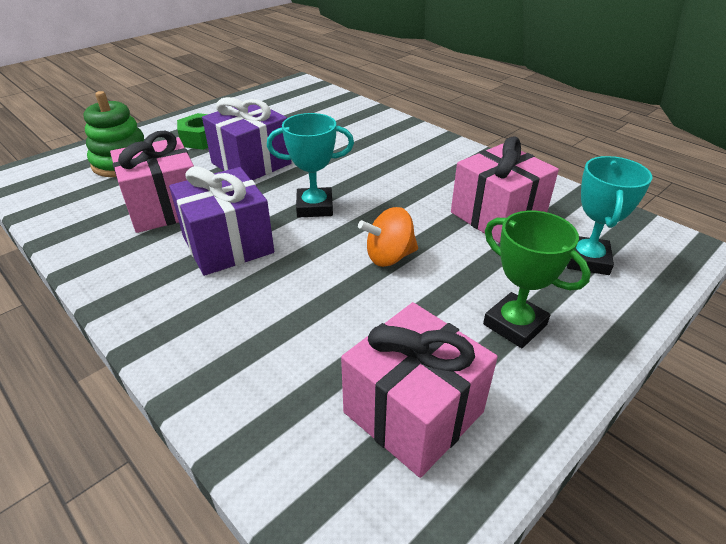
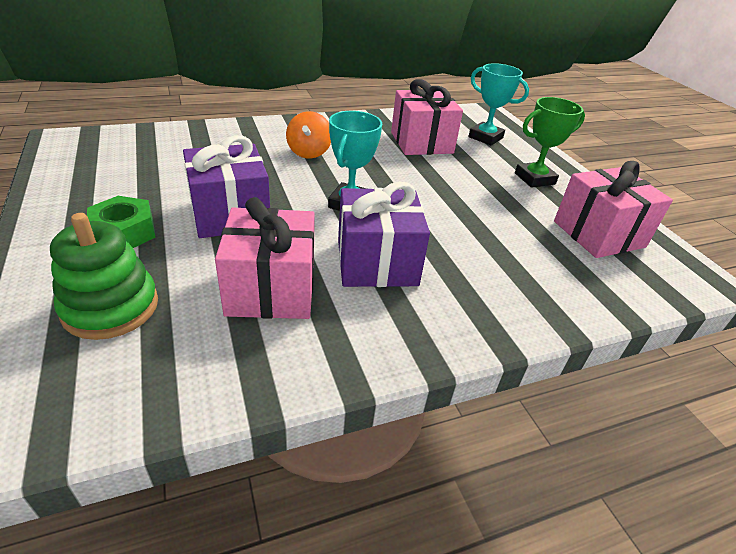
camera: 70 degrees left, 0 degrees up
(389, 257) = (444, 194): orange spinning top -> orange spinning top (309, 152)

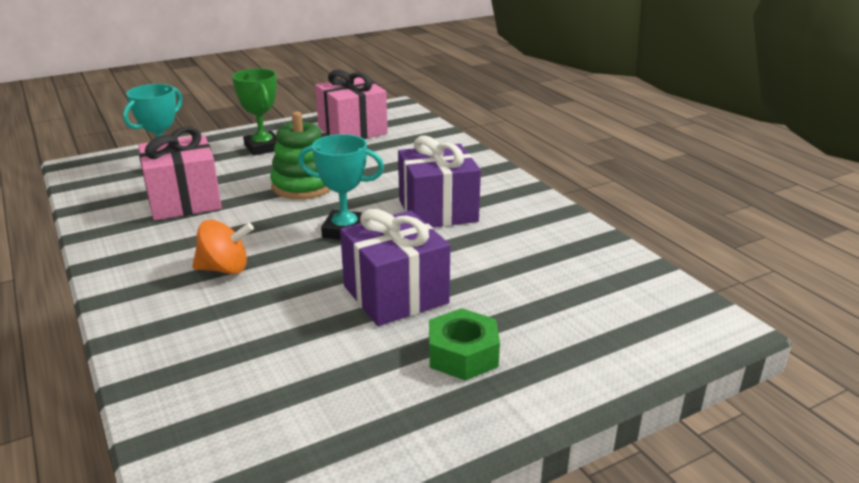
camera: 95 degrees left, 10 degrees down
(110, 307) = (575, 323): green stacking toy -> green stacking toy (303, 185)
(271, 289) = (501, 251): pink gift -> none

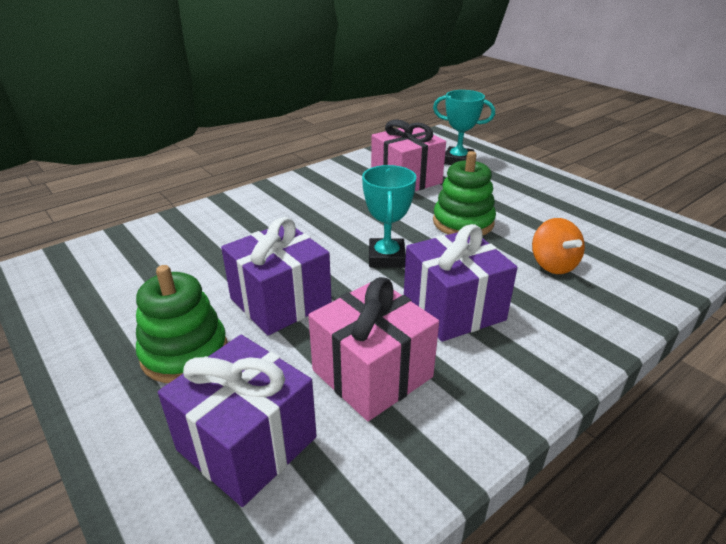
camera: 80 degrees right, 5 degrees up
(225, 269) = (309, 216): orange spinning top -> orange spinning top (553, 265)
(263, 147) = (527, 190): green trophy -> none
(352, 130) = (613, 227): pink gift -> pink gift (372, 373)
(462, 354) = (184, 353): green nut -> green stacking toy
(581, 315) = (247, 443): none -> purple gift

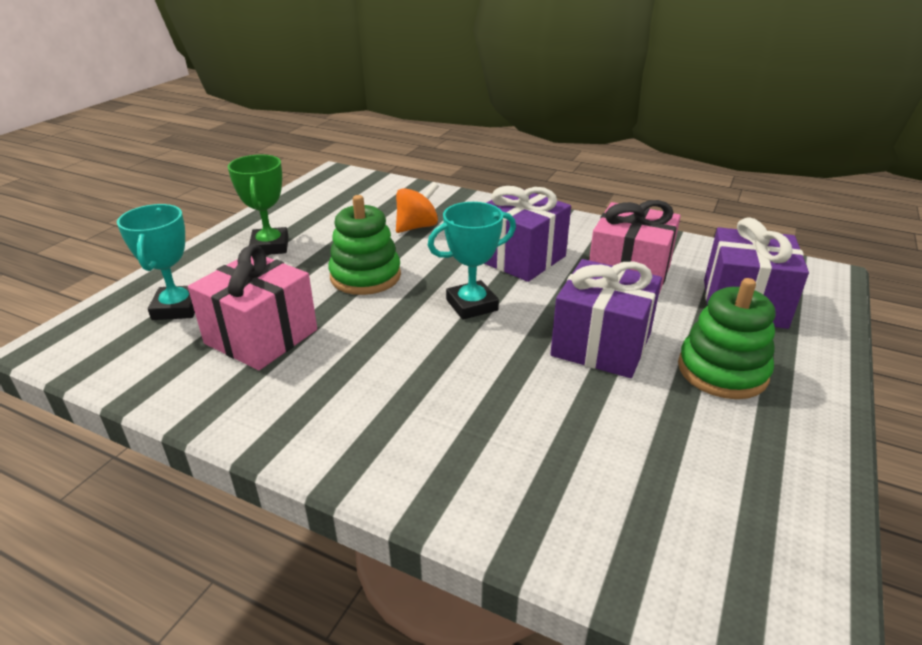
camera: 115 degrees left, 0 degrees up
(535, 193) = (270, 246): none -> green trophy

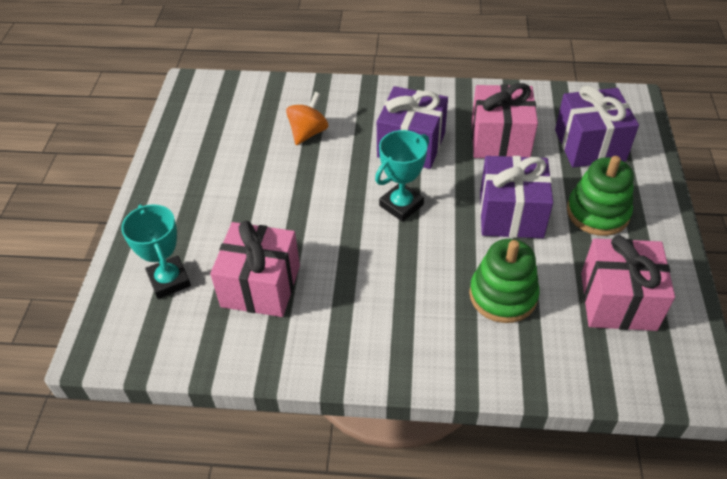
camera: 20 degrees left, 15 degrees up
(270, 246) = (196, 191): green trophy -> none
(365, 276) = (301, 200): green stacking toy -> green stacking toy (503, 295)
(704, 478) = (618, 301): none -> pink gift

